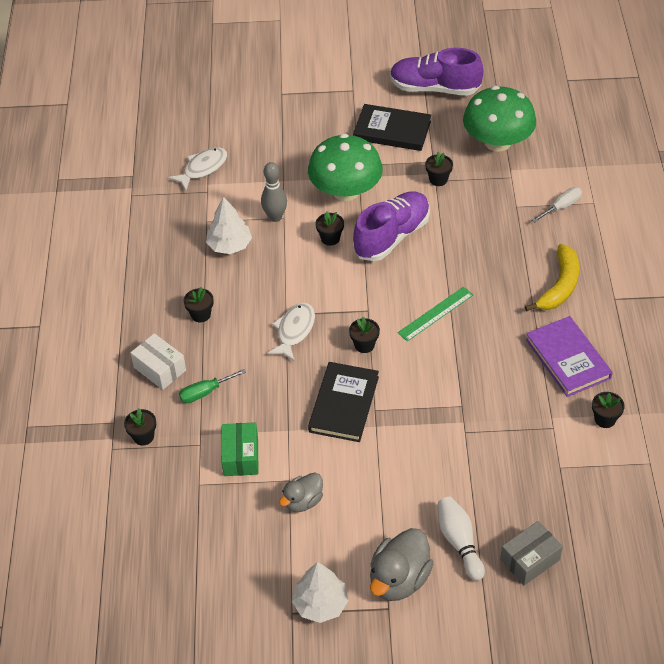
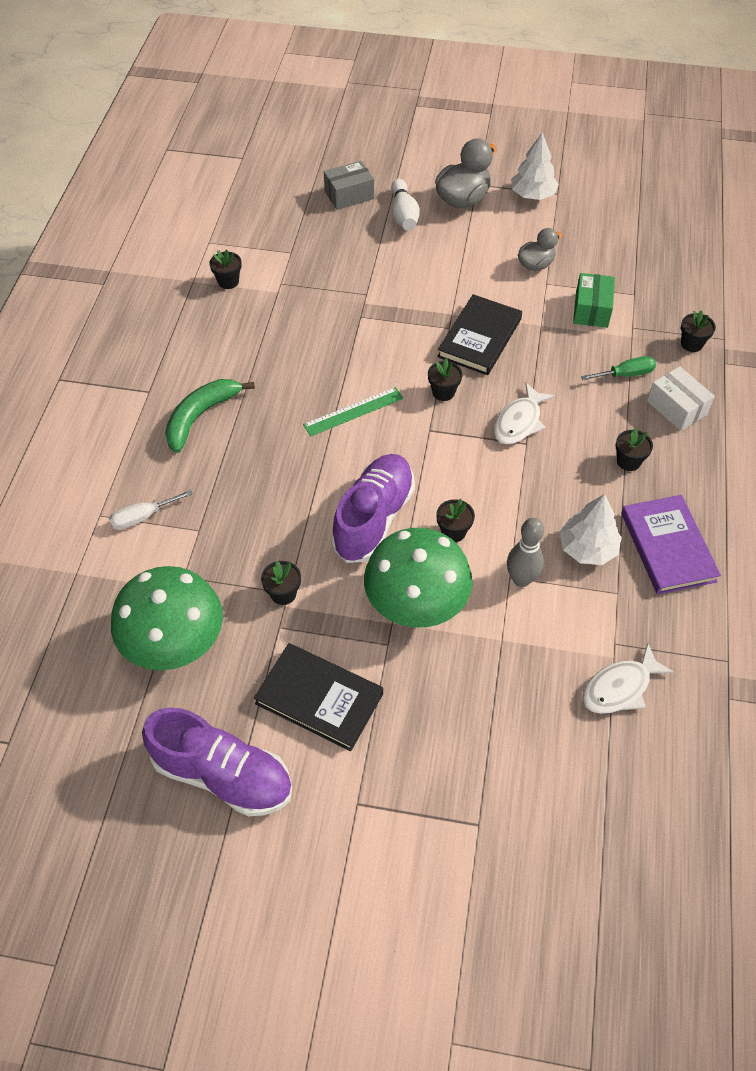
camera: 170 degrees left, 5 degrees up
(392, 236) = (373, 518): purple shoe -> purple shoe turned 150 degrees clockwise
(560, 286) = (200, 417): yellow banana -> green banana
(567, 359) = (234, 340): purple book -> purple book (668, 547)

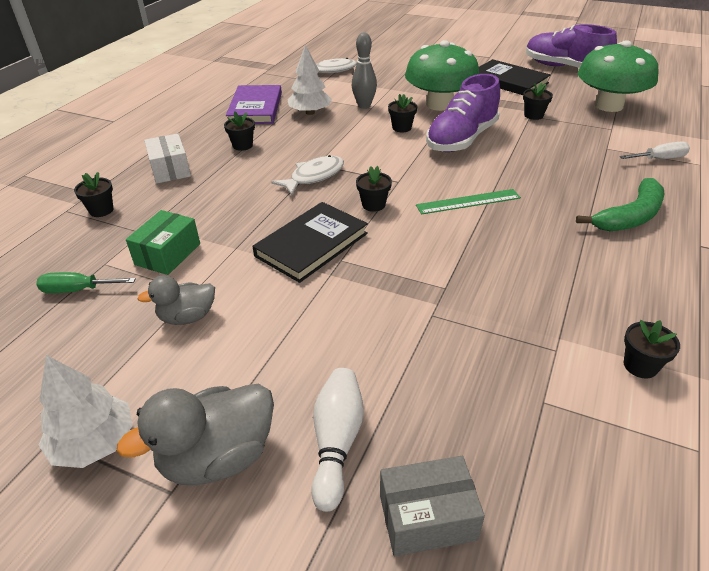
camera: 165 degrees left, 15 degrees down
(626, 374) = (189, 196): green screwdriver -> green screwdriver (78, 290)

